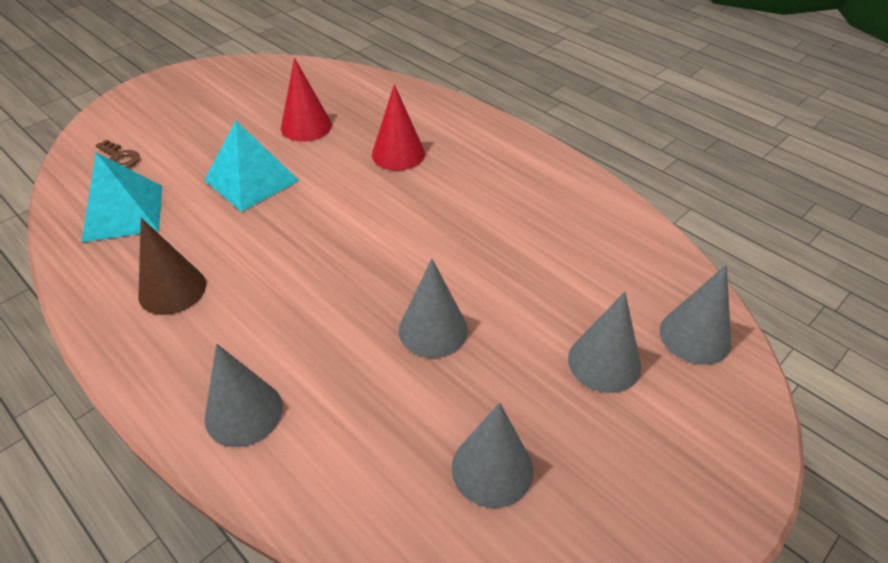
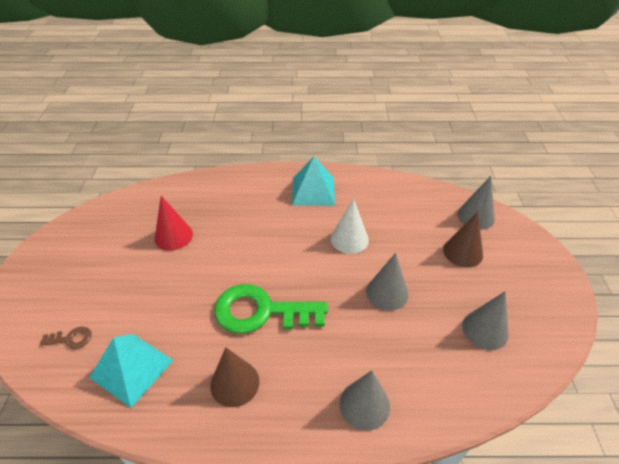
camera: 45 degrees left, 0 degrees up
(251, 180) = (187, 289): turquoise pyramid -> turquoise pyramid (313, 191)
(282, 247) = (261, 311): none -> green key
(398, 154) = (249, 218): red cone -> none
(474, 245) = (349, 239): none -> white cone
(604, 362) = (463, 252): grey cone -> brown cone

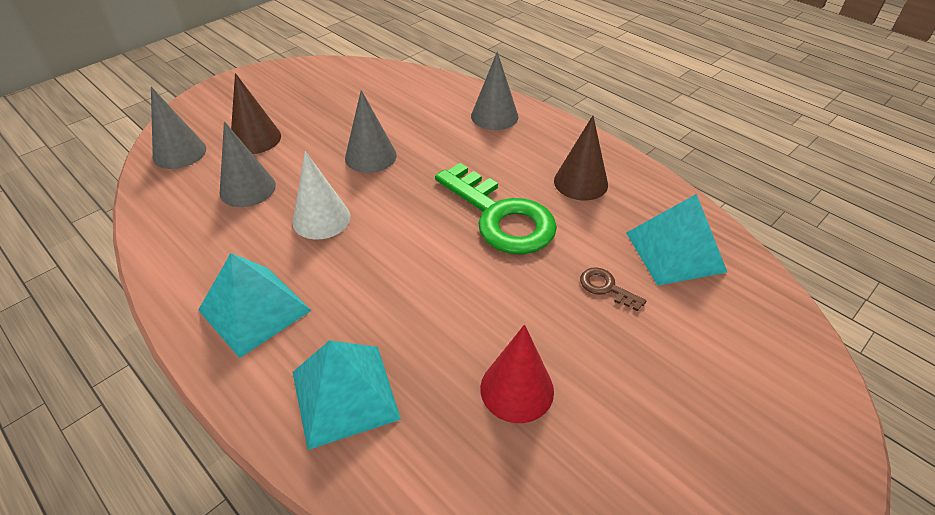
camera: 135 degrees left, 0 degrees up
(71, 339) = (739, 328): brown key -> brown key (606, 287)
(239, 193) = (345, 395): none -> turquoise pyramid
(485, 330) = (347, 95): grey cone -> grey cone (247, 189)

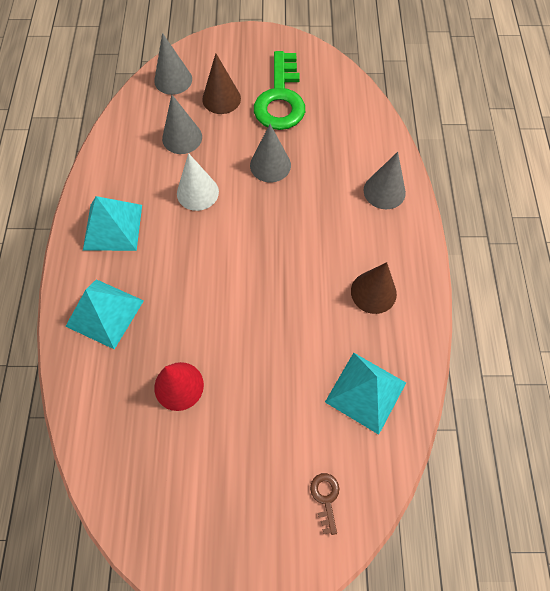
camera: 45 degrees right, 20 degrees up
(501, 217) = (294, 275): green key -> green key (280, 99)
(606, 287) = (294, 375): brown key -> brown key (325, 498)

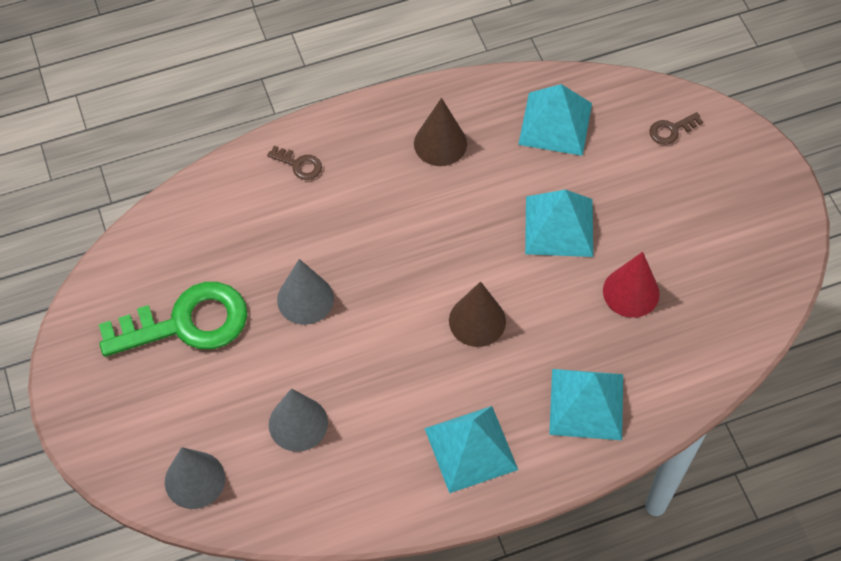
camera: 110 degrees left, 5 degrees down
(197, 192) = (380, 369): white cone -> none
(221, 99) = (211, 399): brown cone -> brown cone (477, 321)
(262, 354) = (559, 226): none -> turquoise pyramid
(384, 191) = (299, 164): grey cone -> brown key

